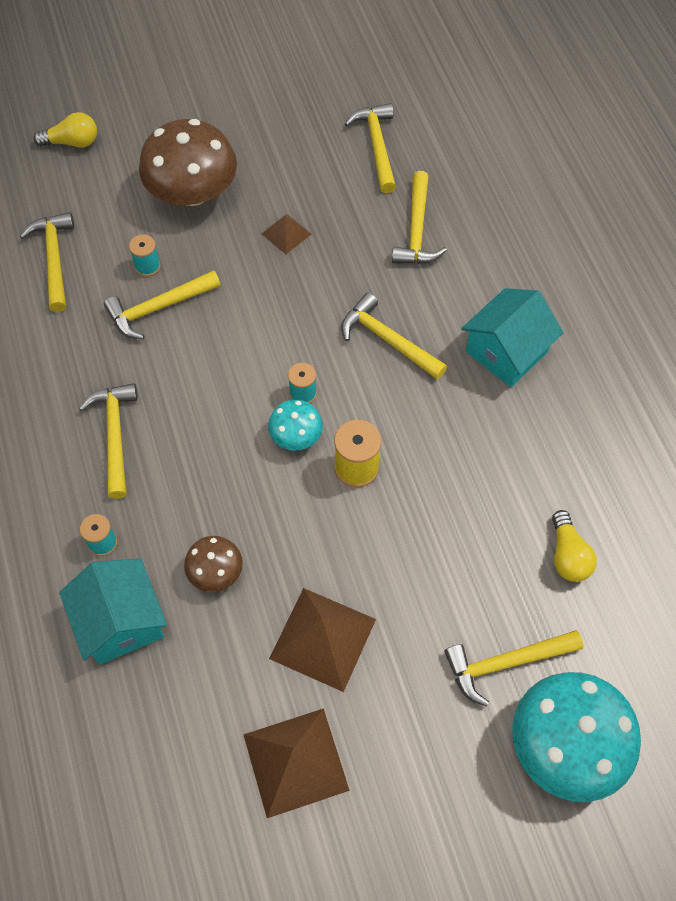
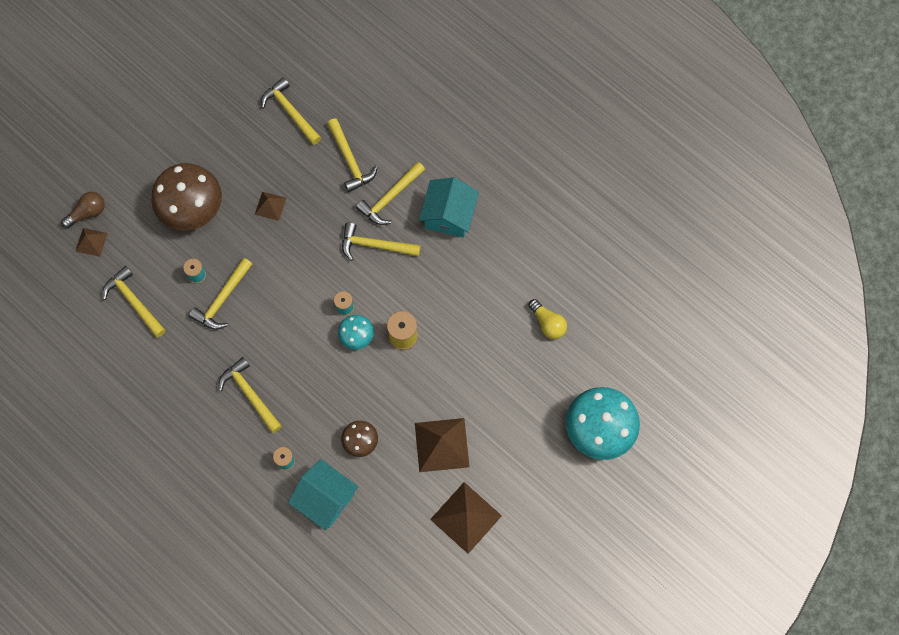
camera: 30 degrees left, 10 degrees up
(54, 173) = (91, 242): none -> brown pyramid
(72, 142) = (87, 213): yellow light bulb -> brown light bulb
(505, 663) = (546, 403): yellow hammer -> yellow hammer (390, 198)

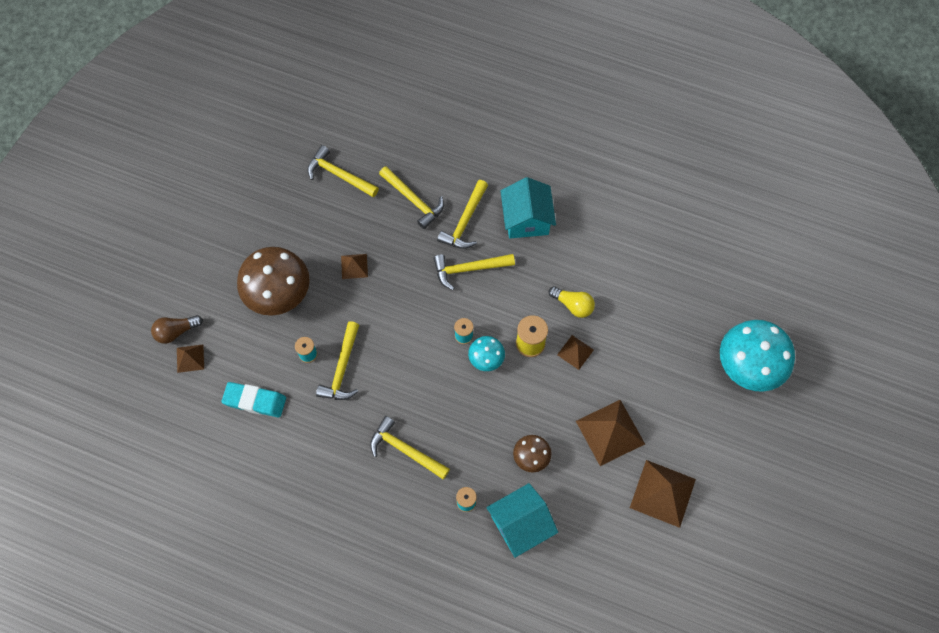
camera: 20 degrees left, 5 degrees down
(87, 213) = (176, 331): brown light bulb -> brown light bulb turned 150 degrees counterclockwise
(134, 302) = (255, 401): yellow hammer -> turquoise eraser
(325, 498) = (520, 525): turquoise house -> turquoise house turned 45 degrees counterclockwise
(441, 359) = (575, 352): none -> brown pyramid
(548, 323) = (659, 285): yellow light bulb -> yellow light bulb (573, 305)

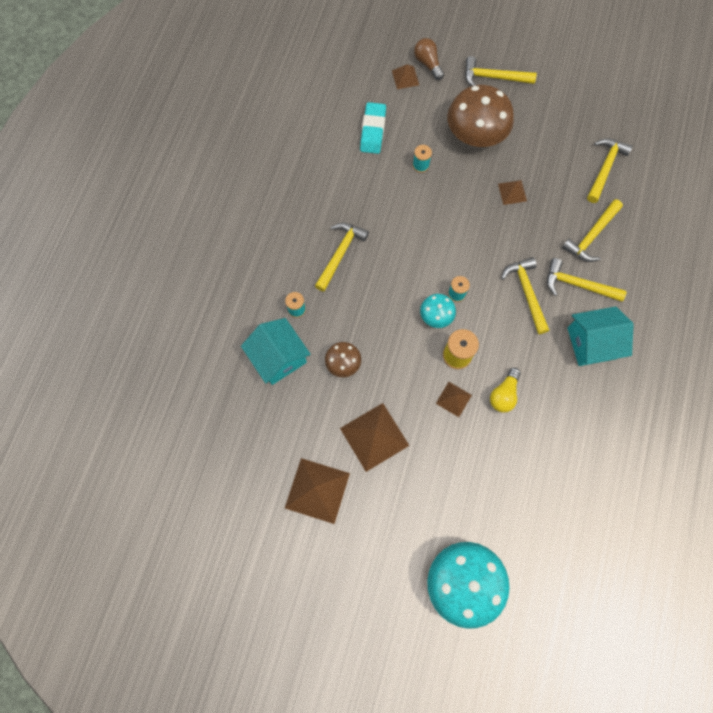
camera: 85 degrees right, 5 degrees up
(342, 369) = (410, 194): yellow hammer -> yellow hammer (493, 77)

